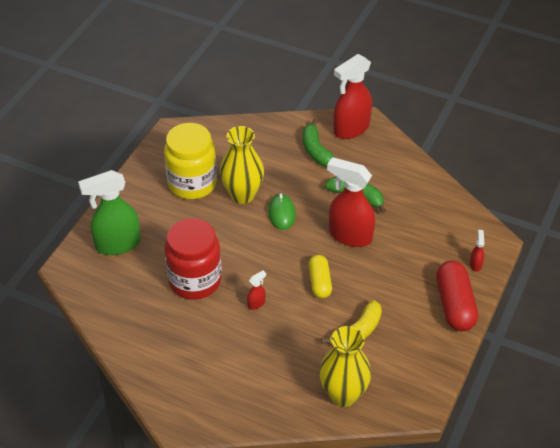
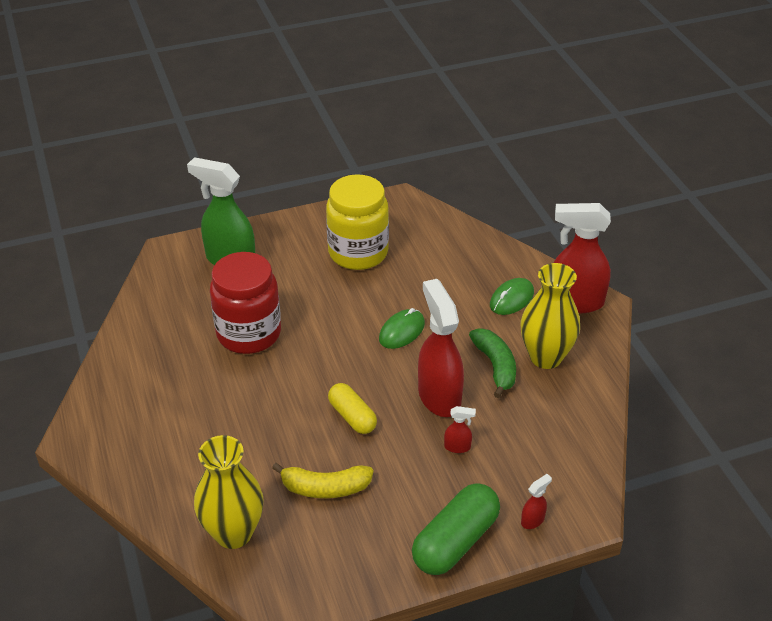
camera: 45 degrees right, 5 degrees down
(242, 195) = (389, 291): yellow vase -> yellow vase (545, 357)
(256, 303) = (272, 391): red spray bottle -> red spray bottle (457, 447)
(316, 150) = (511, 299): green banana -> green mouse
(319, 282) = (352, 416): yellow capsule -> yellow capsule turned 75 degrees counterclockwise
(455, 305) = (455, 541): red capsule -> green capsule

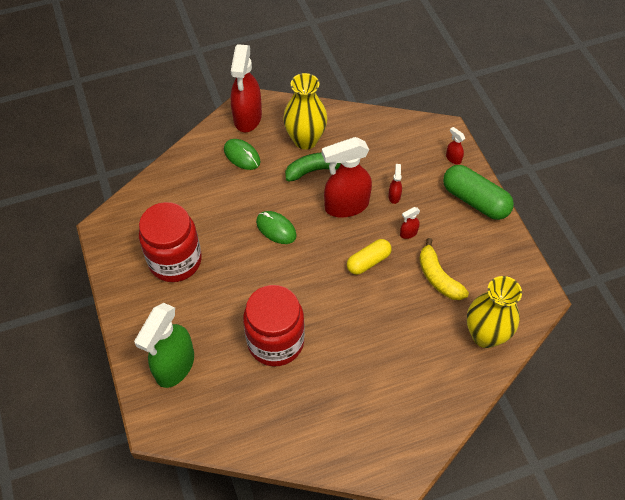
camera: 90 degrees left, 15 degrees up
(325, 488) = (438, 277): yellow banana -> yellow banana turned 150 degrees clockwise
(358, 253) = (175, 261): yellow jar -> red jar
(396, 459) = (408, 233): none -> red spray bottle

